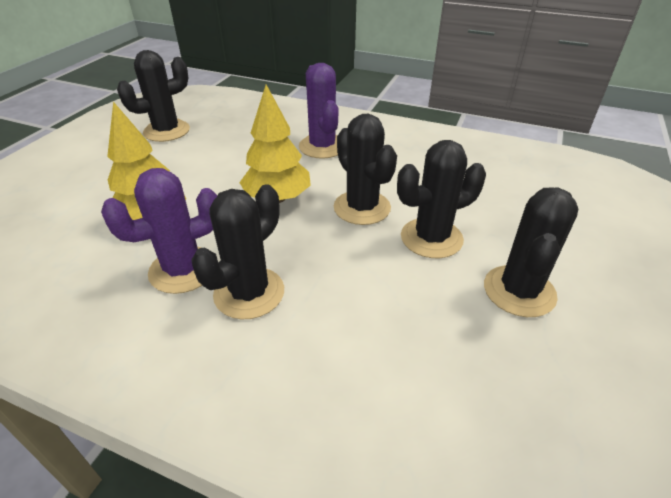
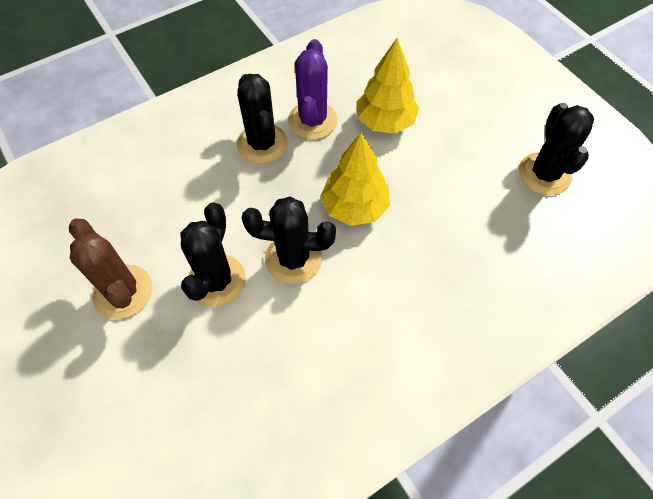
camera: 125 degrees right, 20 degrees up
(322, 146) = (421, 291): purple cactus -> none
(519, 291) = (123, 292): black cactus -> brown cactus

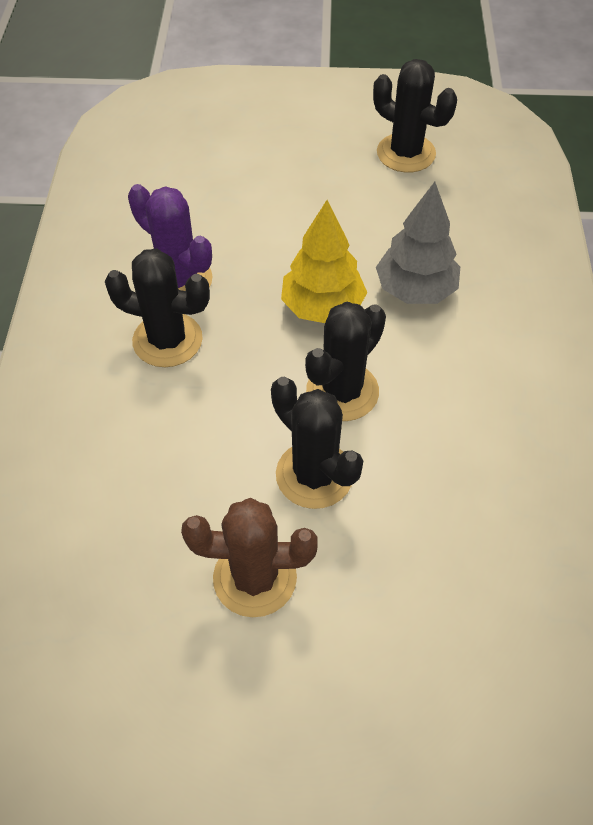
camera: 55 degrees left, 5 degrees down
(385, 122) = (239, 224): yellow tree -> none
(417, 253) = (415, 290): none -> grey tree

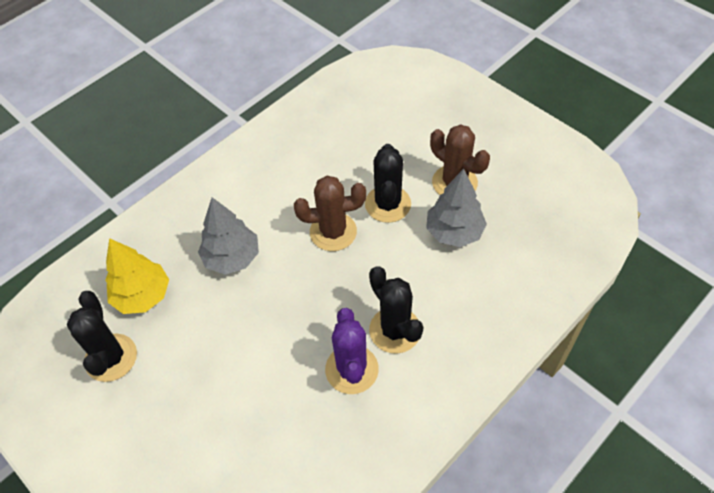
camera: 135 degrees left, 0 degrees up
(194, 500) = (454, 232): none -> grey tree
(322, 307) = (291, 285): yellow tree -> yellow tree (142, 296)
(342, 391) = (333, 232): black cactus -> brown cactus

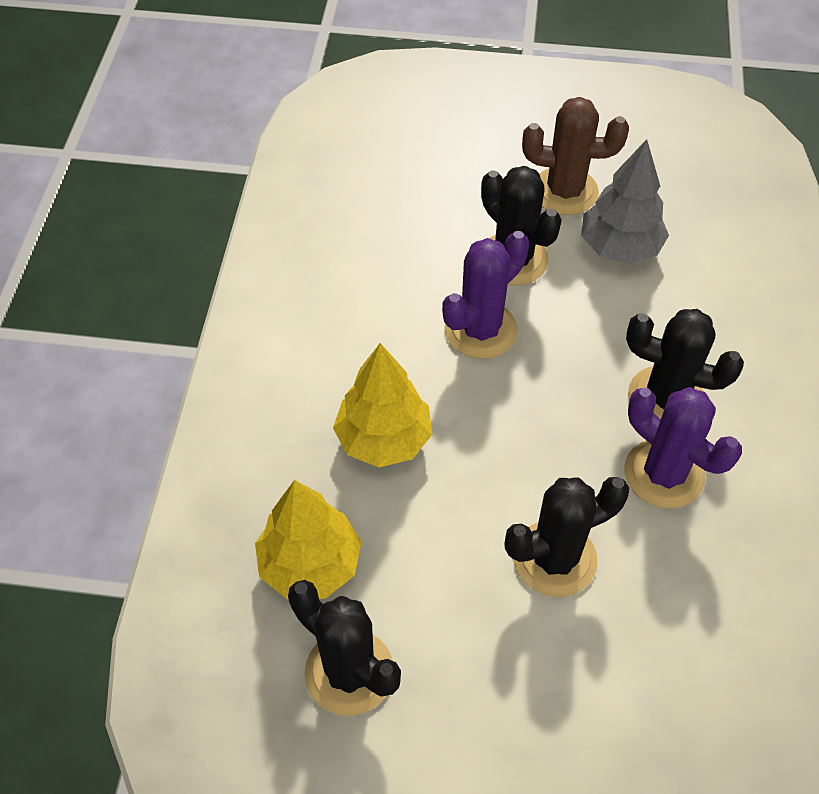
camera: 40 degrees left, 0 degrees up
(232, 257) = (384, 439): grey tree -> yellow tree
(253, 373) = (554, 559): none -> black cactus
(333, 232) = (480, 330): brown cactus -> purple cactus

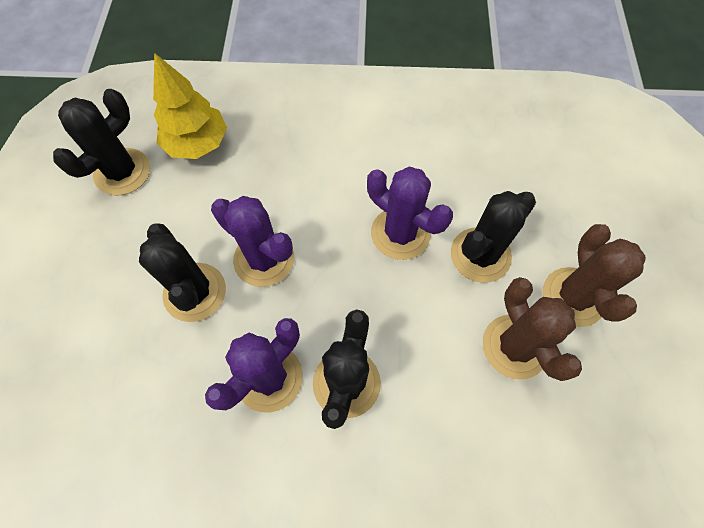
camera: 85 degrees right, 10 degrees up
(384, 439) = (294, 176): yellow tree -> none
(509, 477) = (264, 259): none -> purple cactus
(619, 247) = (514, 346): grey tree -> brown cactus

